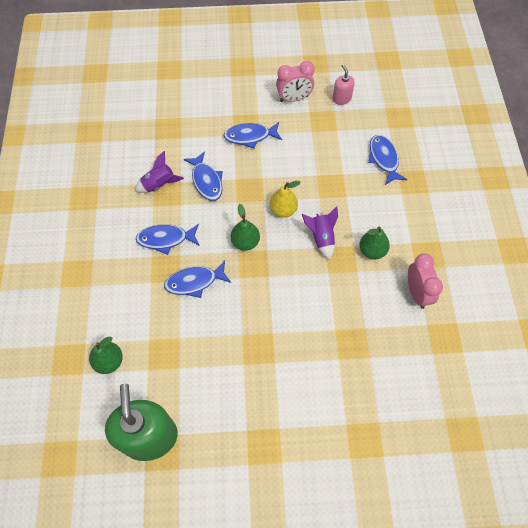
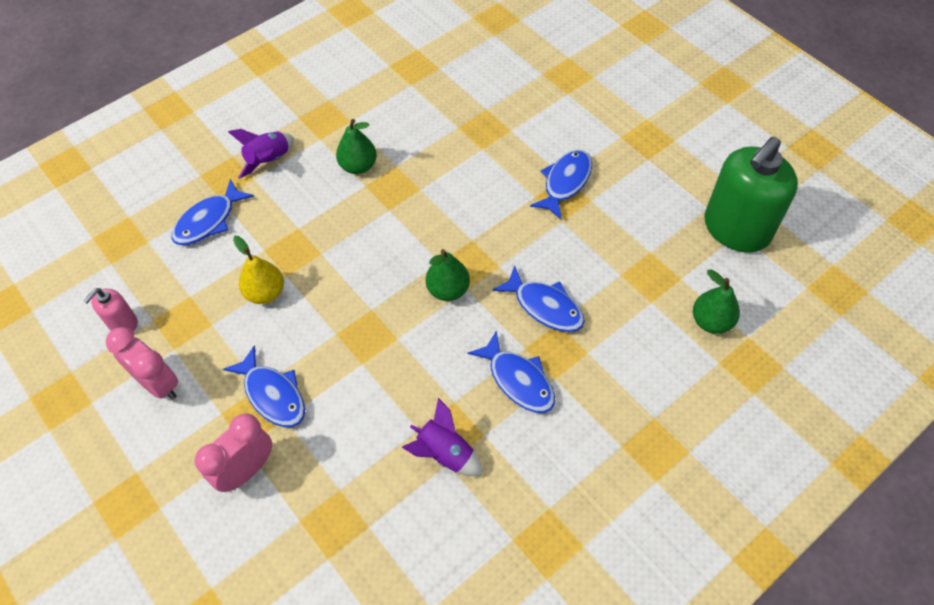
camera: 125 degrees left, 5 degrees down
(206, 181) = (392, 396): blue fish -> blue fish (565, 182)
(283, 210) = (369, 279): yellow pear -> yellow pear (265, 293)
(321, 238) = (379, 219): purple rocket -> purple rocket (269, 161)
(417, 293) = (380, 107): pink clock -> pink clock (246, 470)

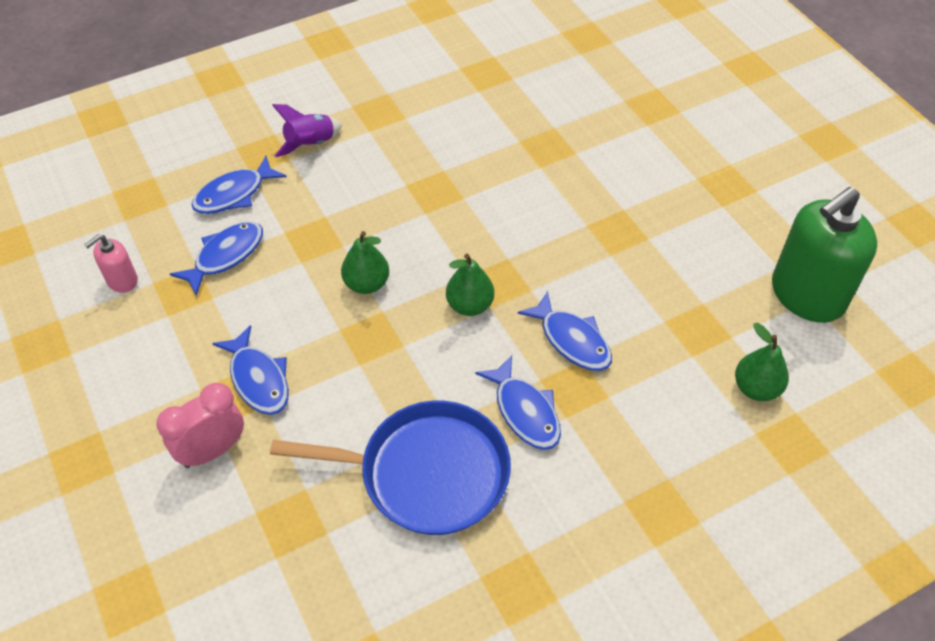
camera: 10 degrees right, 5 degrees down
(158, 383) = (143, 347): pink clock -> none
(265, 293) = (275, 275): yellow pear -> none
(358, 166) = (403, 164): green pear -> green pear (366, 284)
(444, 453) = (426, 473): purple rocket -> blue pan
(565, 182) = (624, 216): blue fish -> blue fish (225, 256)

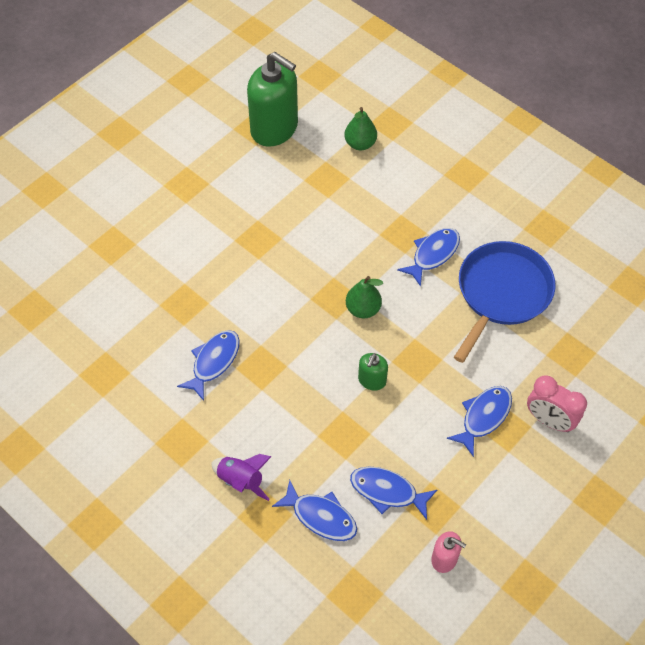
camera: 110 degrees left, 5 degrees up
(366, 284) = (372, 380): green pear -> green soap dispenser
(426, 473) = (501, 293): blue pan -> blue pan turned 45 degrees clockwise
(572, 340) = (366, 243): blue fish -> blue fish (214, 362)

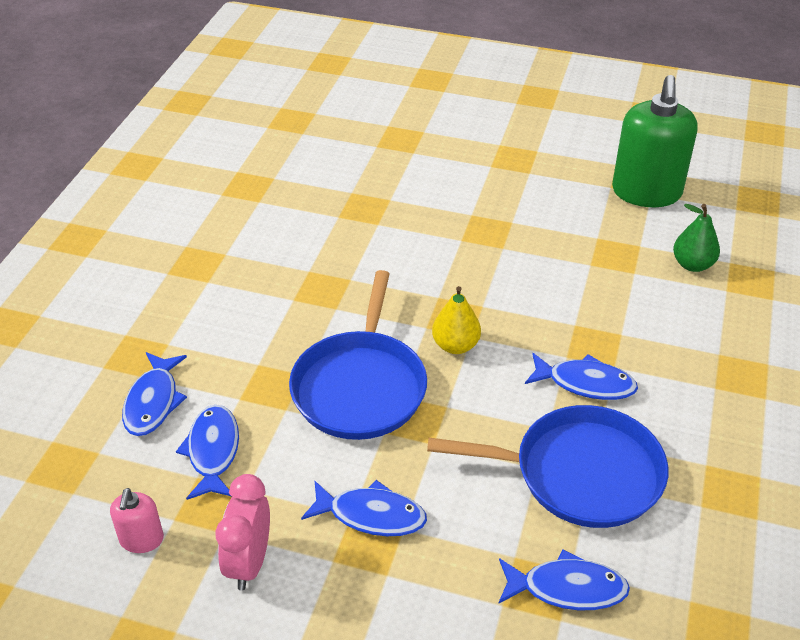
camera: 65 degrees right, 15 degrees down
(214, 362) = (306, 252): blue fish -> blue fish (567, 588)
(241, 480) = (170, 322): purple rocket -> none
(363, 309) = (455, 345): green pear -> yellow pear
(372, 380) = (360, 386): green soap dispenser -> blue pan
(549, 420) = (408, 594): pink clock -> pink clock (249, 562)

